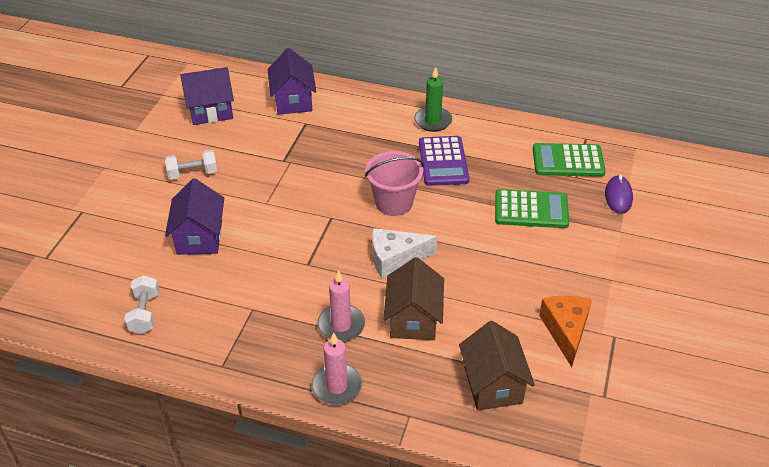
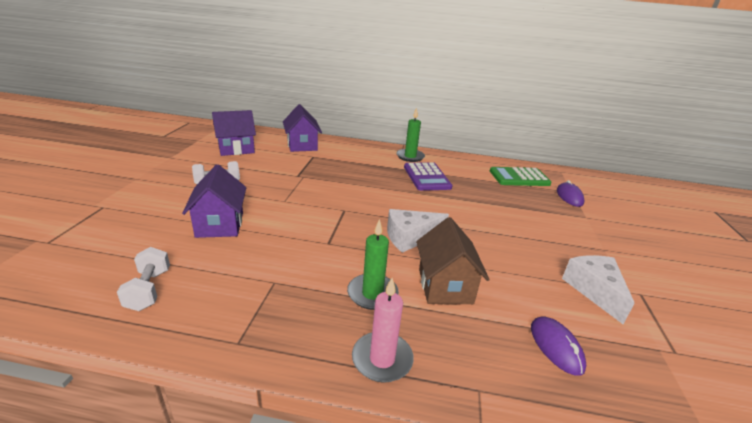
camera: 10 degrees left, 15 degrees down
(341, 325) = (372, 294): pink candle -> green candle
(394, 203) = (396, 200): pink bucket -> none
(493, 385) = (556, 347): brown house -> purple mouse
(531, 210) = (509, 204): green calculator -> none
(565, 331) = (594, 291): orange cheese -> white cheese

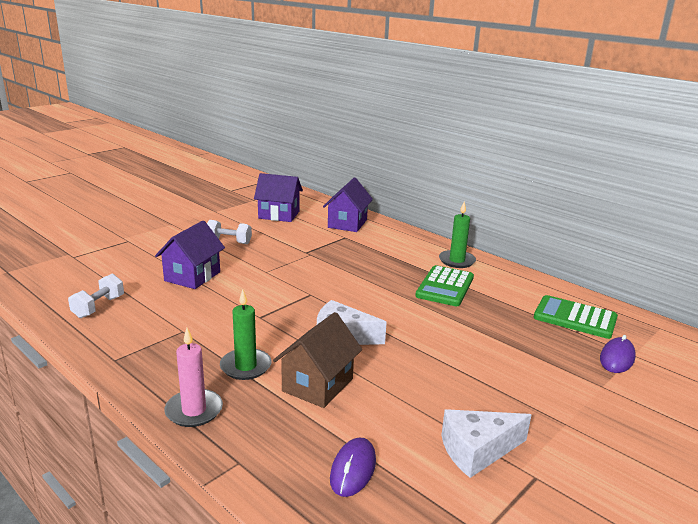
camera: 35 degrees right, 5 degrees down
(426, 177) = (445, 287): purple calculator -> green calculator
(594, 291) = (477, 450): white cheese -> white cheese turned 135 degrees counterclockwise

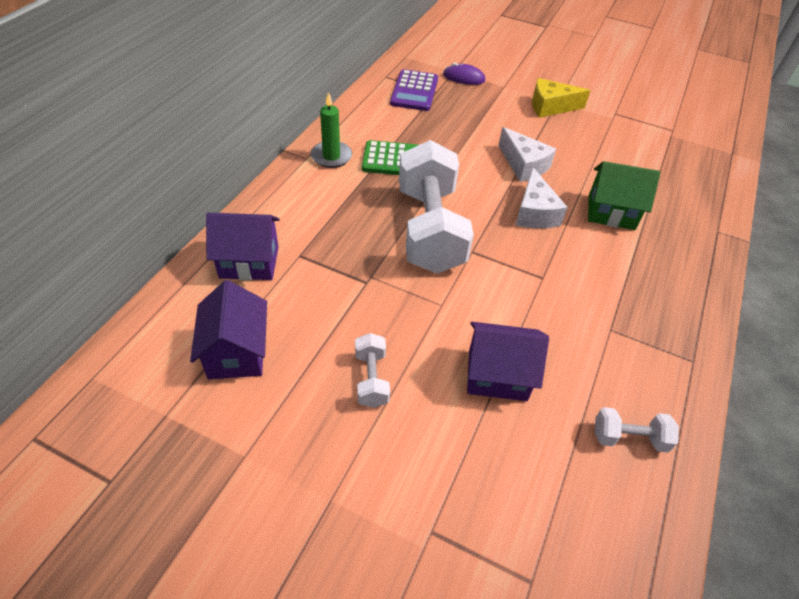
camera: 110 degrees left, 25 degrees up
(194, 410) = (698, 272): pink candle -> none
(245, 366) = (624, 261): green candle -> none
(317, 385) = (611, 212): brown house -> green house
(346, 282) = (430, 229): none -> white dumbbell
(353, 469) = (675, 179): purple mouse -> none
(477, 450) = (613, 133): white cheese -> white cheese (523, 165)
(549, 411) = (550, 107): none -> yellow cheese
(575, 318) = (414, 91): green calculator -> purple calculator

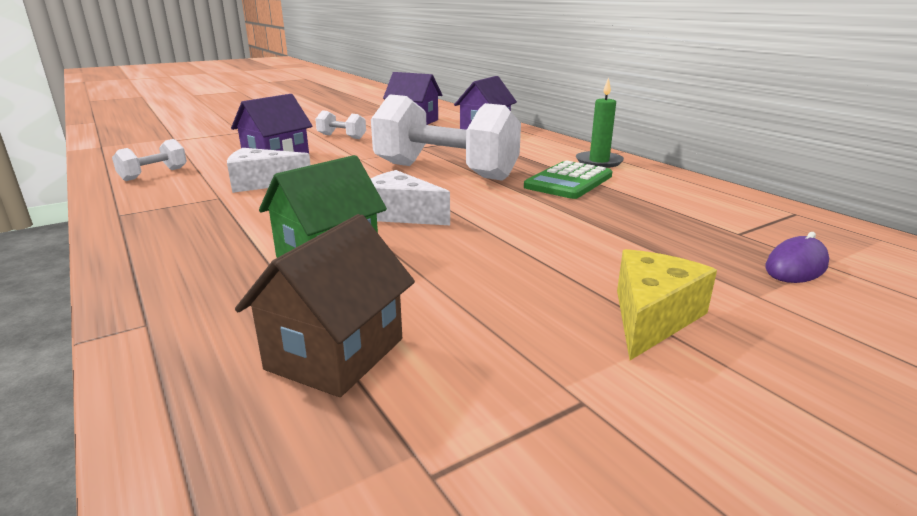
camera: 125 degrees right, 25 degrees down
(414, 91) = (742, 220): purple calculator -> none
(523, 165) = (493, 236): white cheese -> white cheese (262, 183)
(662, 169) = (335, 354): none -> brown house

